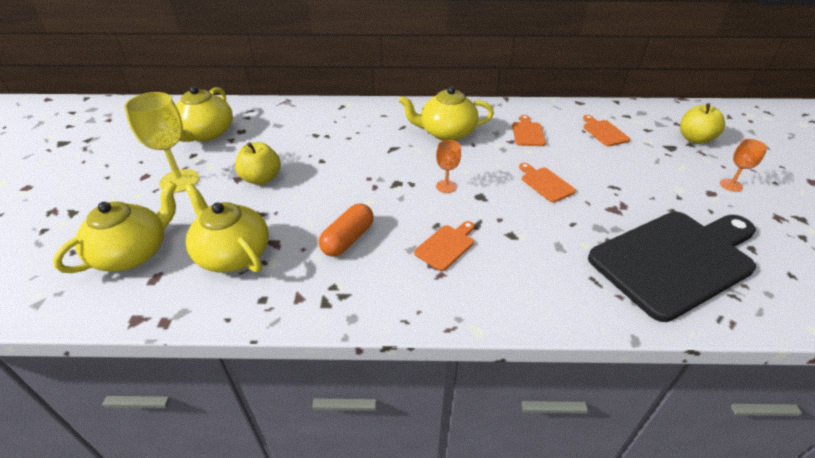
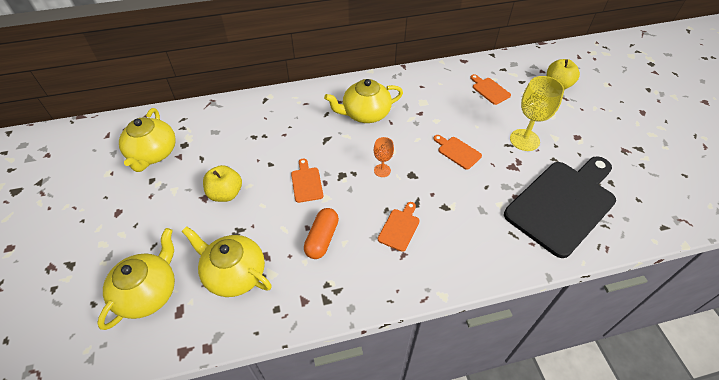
camera: 15 degrees left, 10 degrees up
(179, 181) = (153, 211): yellow goblet -> yellow goblet (524, 140)
(528, 133) = (431, 102): orange cutting board -> orange cutting board (306, 183)
(731, 185) = (589, 127): orange goblet -> none

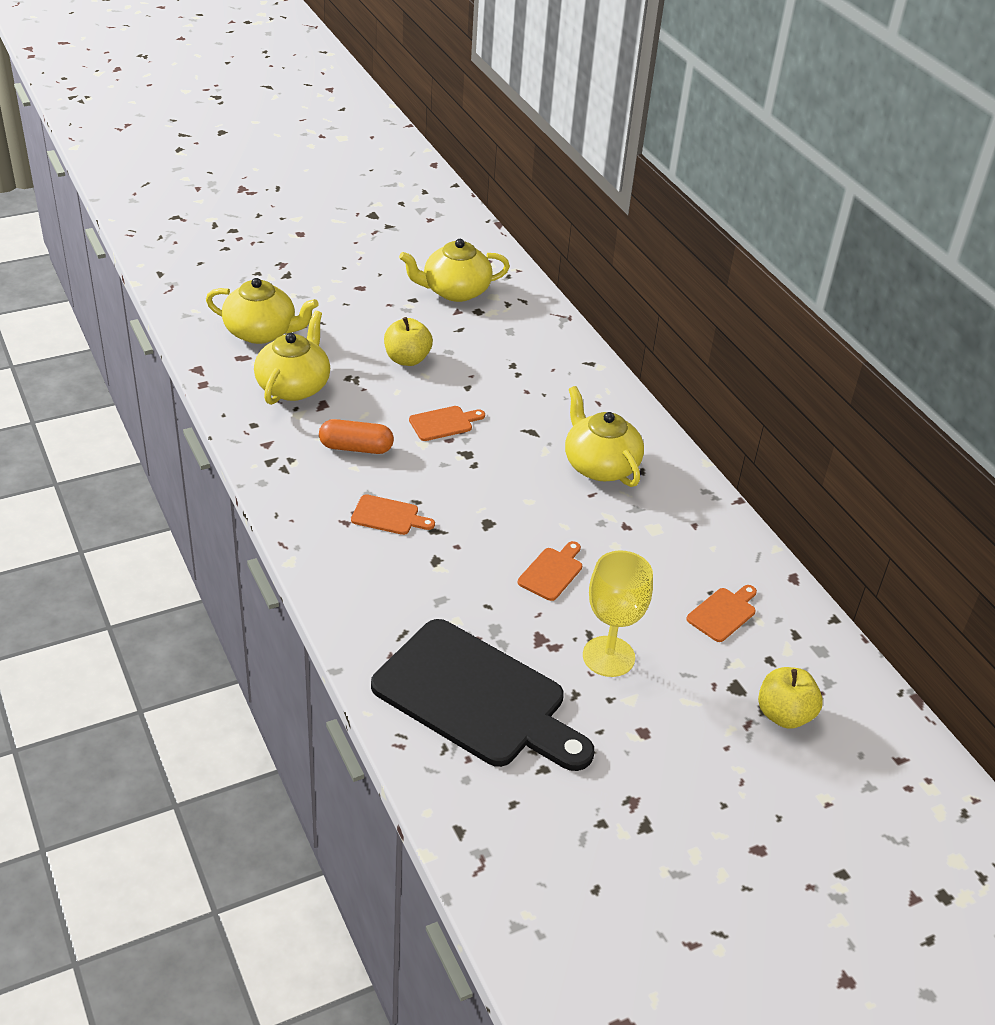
camera: 75 degrees right, 10 degrees down
(382, 170) = (487, 492): orange goblet -> none

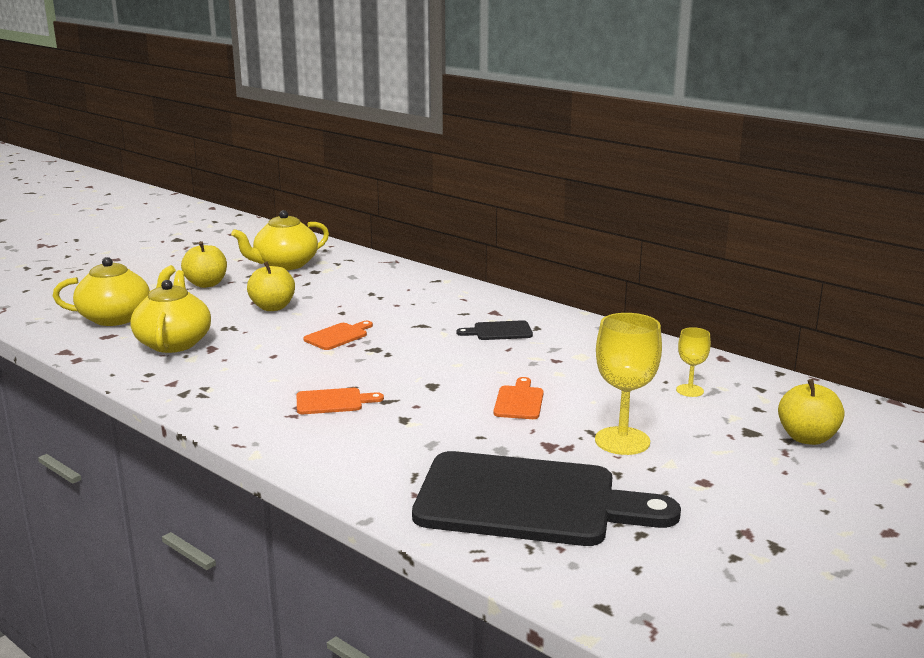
camera: 20 degrees left, 20 degrees down
(356, 448) = (266, 367): orange capsule -> none
(364, 302) = (206, 284): none -> yellow apple
(600, 465) = (499, 331): yellow teapot -> black cutting board
(723, 613) = (690, 390): orange cutting board -> yellow goblet

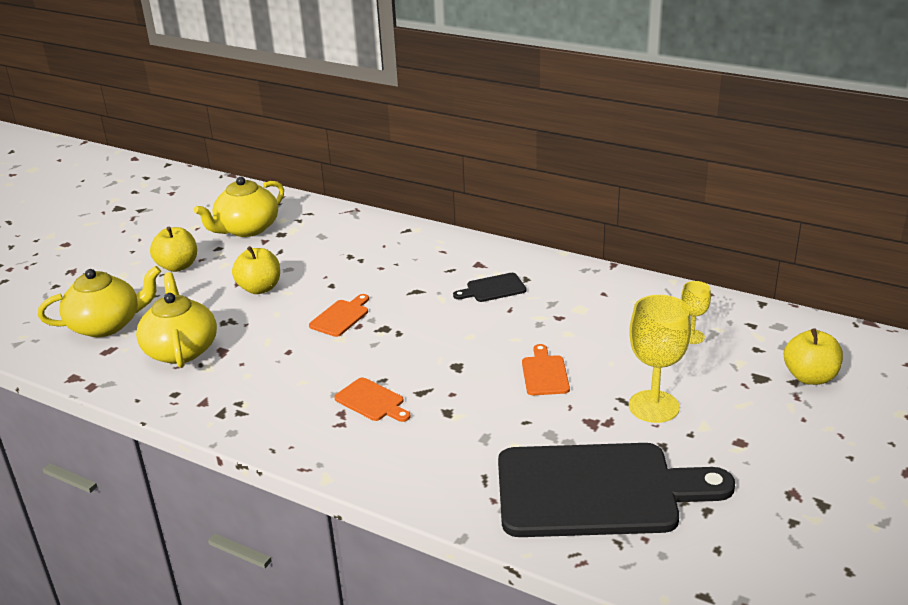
camera: 10 degrees left, 10 degrees up
(333, 402) = (372, 401): orange cutting board -> orange cutting board turned 60 degrees clockwise

